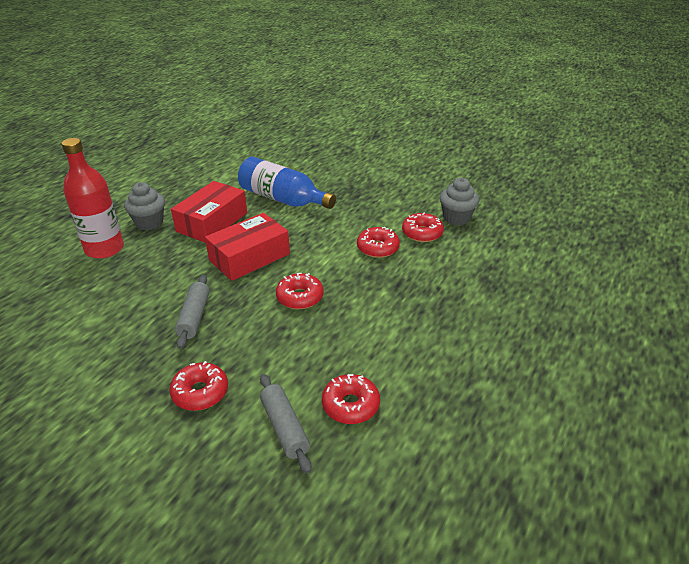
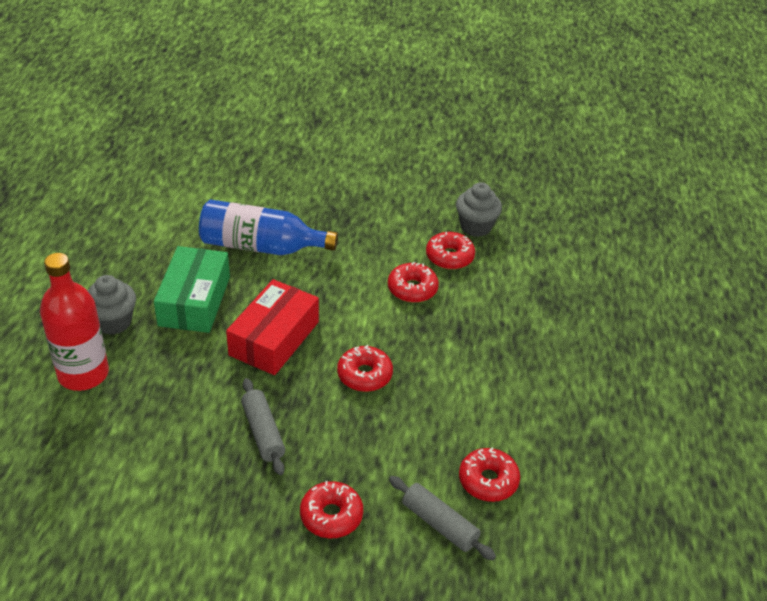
camera: 25 degrees left, 5 degrees up
(212, 222) = (194, 301): red box -> green box

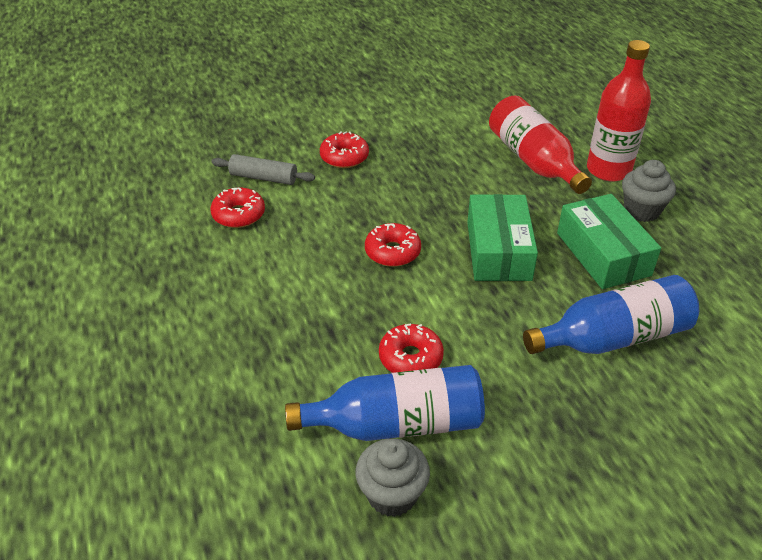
camera: 155 degrees right, 0 degrees up
(139, 417) = (533, 161): none -> red bottle
(263, 432) = (436, 183): grey rolling pin -> none
(274, 338) = (498, 250): red box -> green box
(449, 257) = (396, 423): red donut -> blue bottle

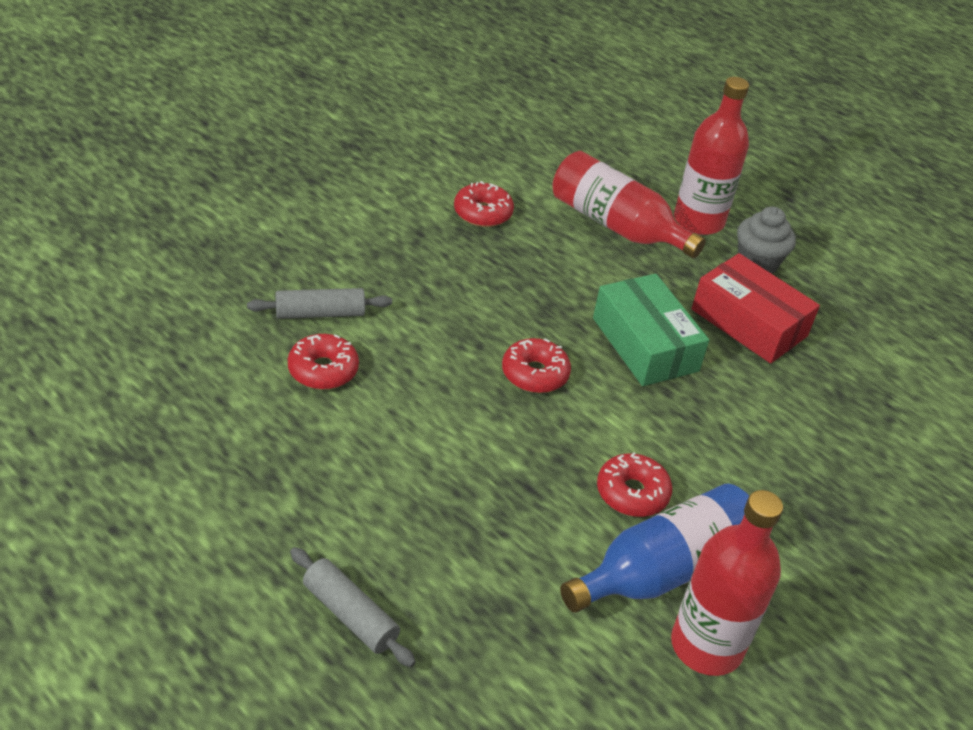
camera: 30 degrees left, 0 degrees up
(136, 383) = (350, 615): none -> grey rolling pin
(344, 157) = (401, 264): red donut -> red donut (482, 213)
(392, 495) = (706, 646): grey cupcake -> red bottle
(603, 254) = (749, 322): green box -> red box
(613, 337) = (810, 414): blue bottle -> none

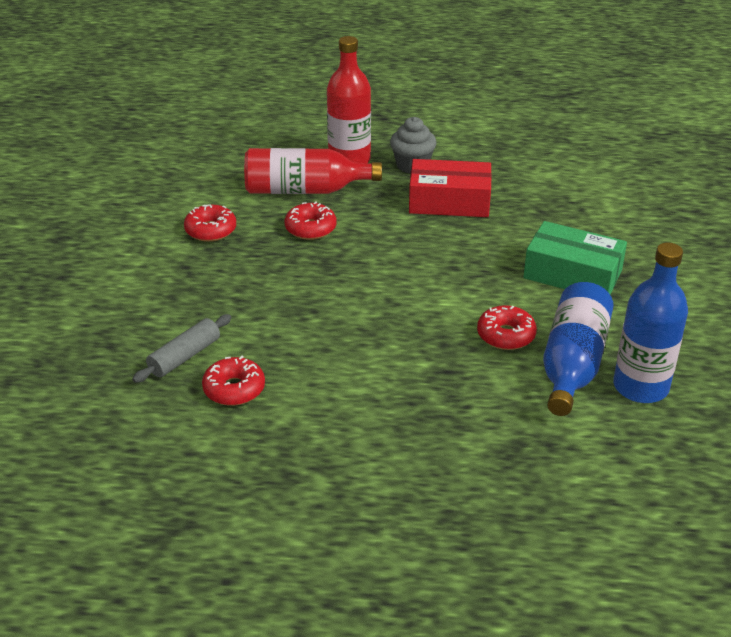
camera: 35 degrees left, 5 degrees down
(350, 615) = (442, 515): grey rolling pin -> none
(535, 374) = (368, 306): red donut -> red donut (310, 228)
(645, 344) = (408, 249): green box -> green box (572, 274)
(706, 646) = (640, 387): red bottle -> blue bottle

